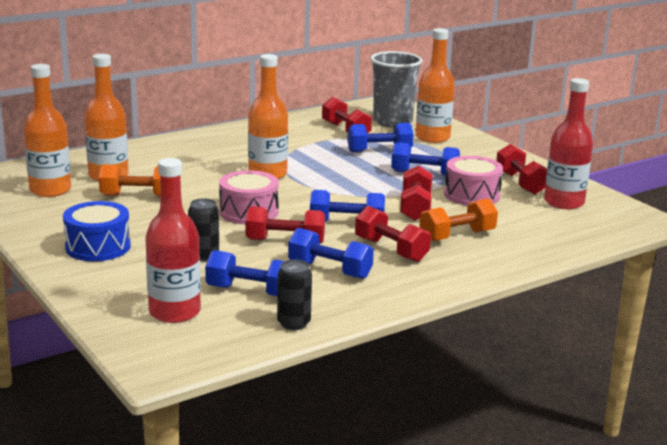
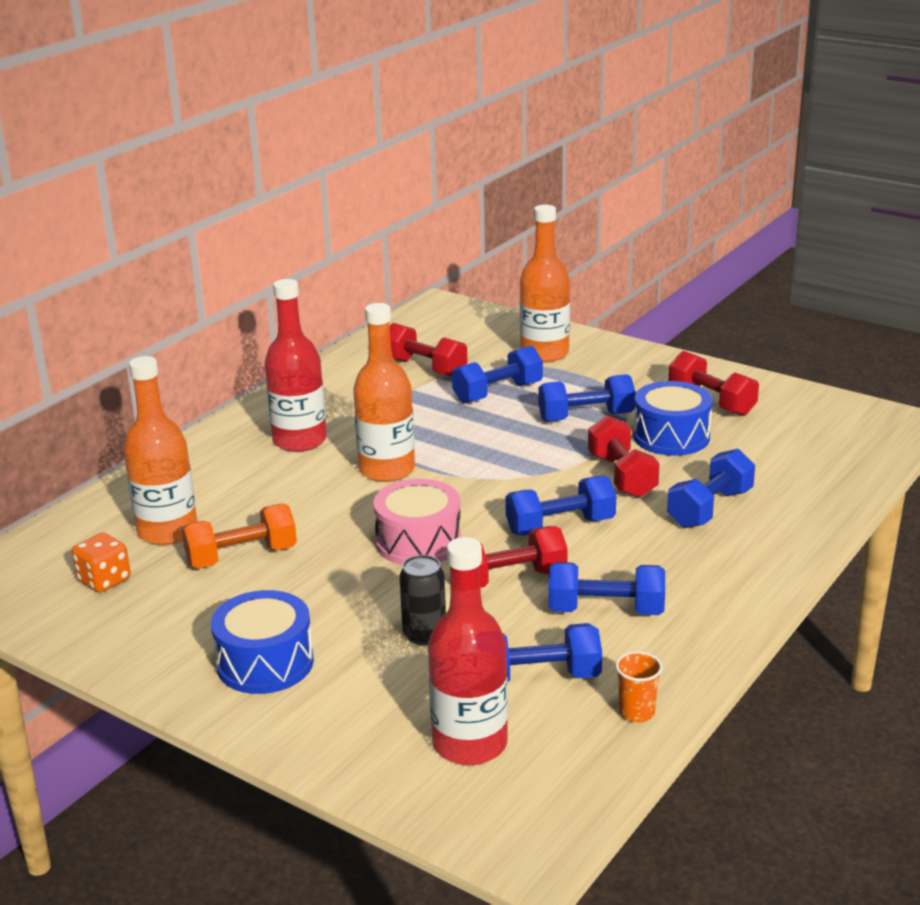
camera: 20 degrees left, 5 degrees up
(50, 190) = (104, 580): orange bottle -> orange dice
(293, 323) = (636, 712): black can -> orange cup
(391, 250) = (651, 554): red dumbbell -> none
(392, 122) = (472, 338): grey cup -> none
(457, 236) = (709, 508): orange dumbbell -> blue dumbbell
(472, 195) = (671, 437): pink drum -> blue drum
(563, 202) = (786, 420): red bottle -> red bottle (299, 441)

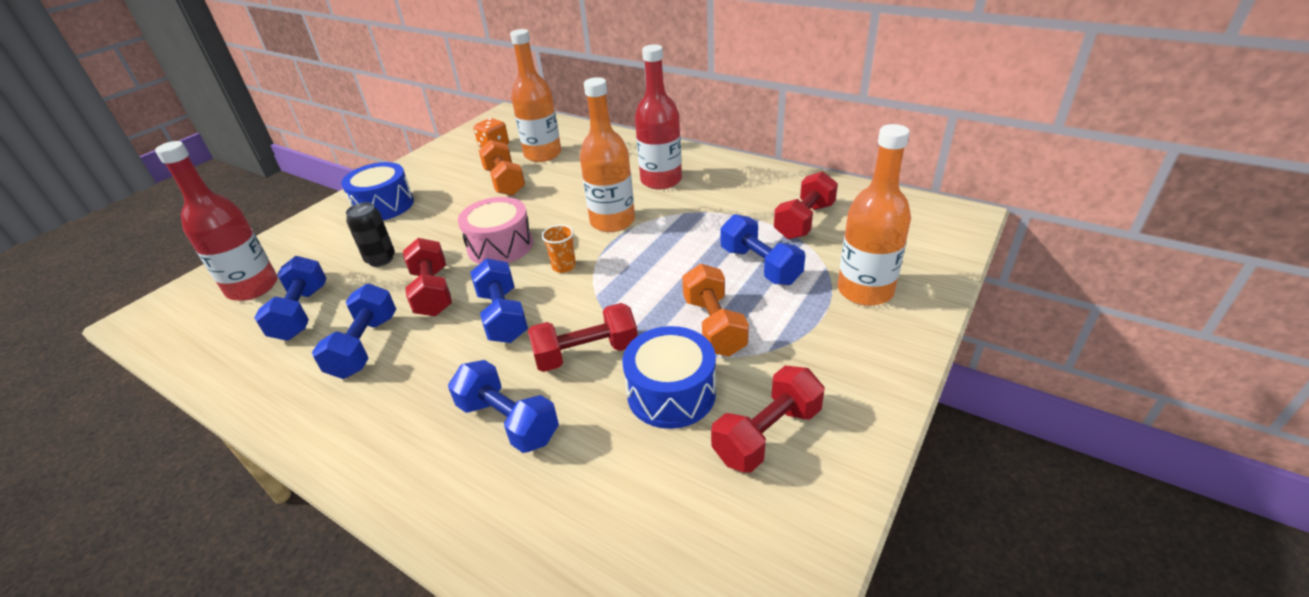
camera: 90 degrees right, 10 degrees up
(586, 417) = (714, 326): blue dumbbell -> orange dumbbell
(636, 712) = (227, 365): orange cup -> orange cup (564, 266)

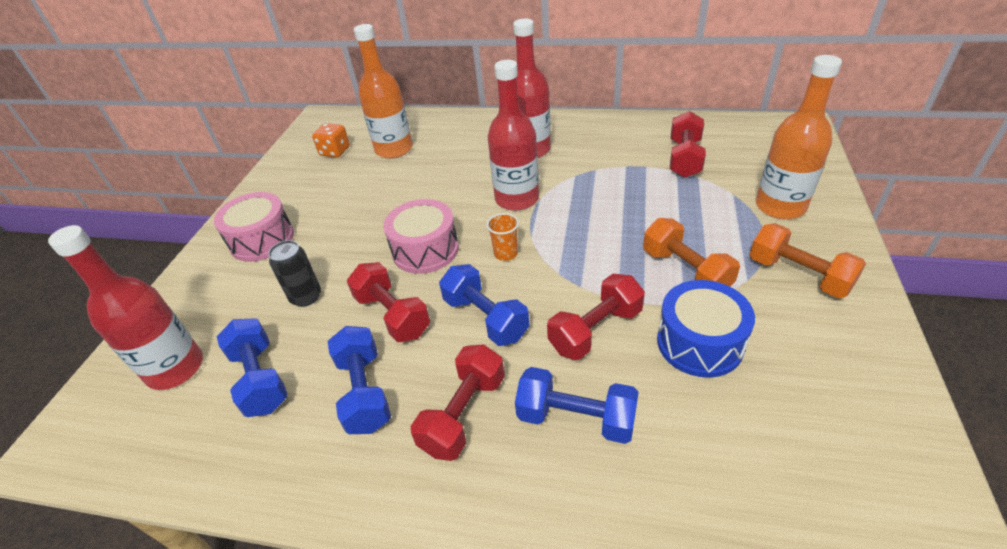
camera: 20 degrees left, 5 degrees up
(384, 205) = (262, 240): blue drum -> pink drum
(504, 182) = (376, 185): orange dumbbell -> orange dumbbell (798, 275)
(612, 221) = (517, 199): orange bottle -> red bottle
(760, 266) = (680, 207): blue dumbbell -> none
(767, 434) = (806, 352): red dumbbell -> red dumbbell (464, 414)

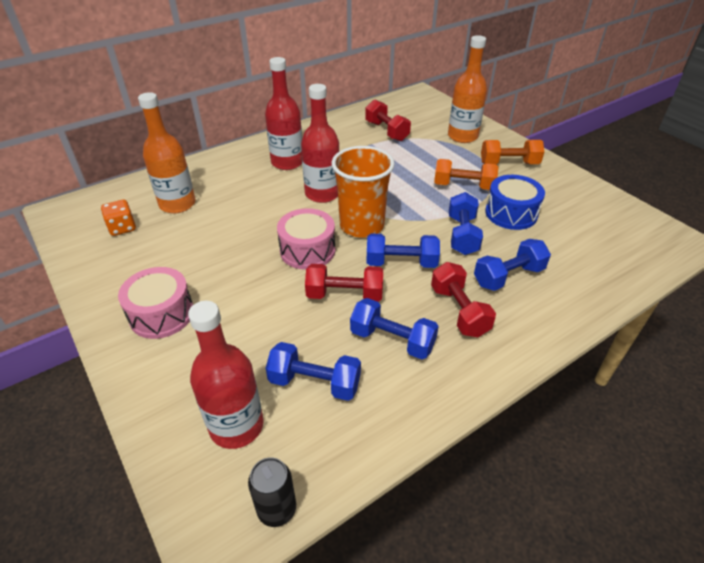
camera: 50 degrees left, 0 degrees up
(306, 297) = (266, 323): black can -> black can (277, 509)
(506, 253) = (361, 225): orange cup -> orange cup, size x2.41
(595, 330) = (462, 235): red dumbbell -> blue dumbbell

